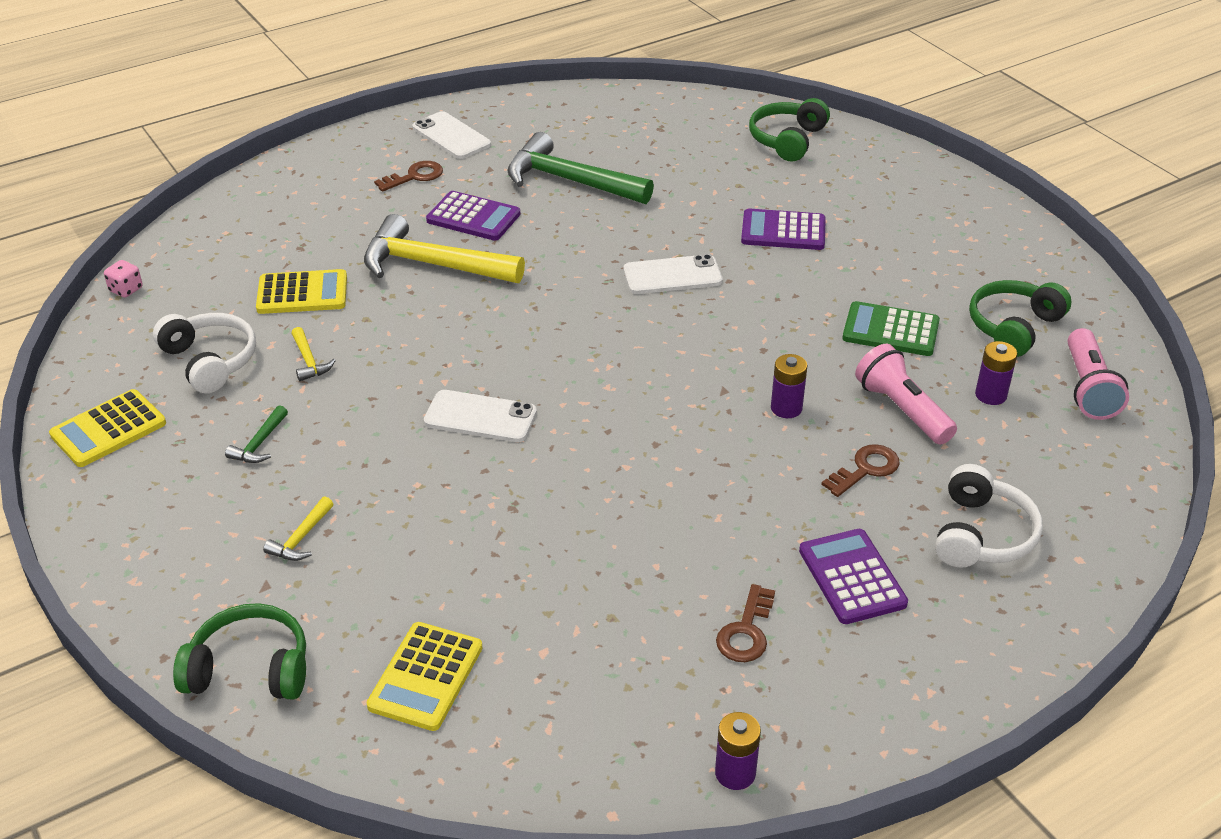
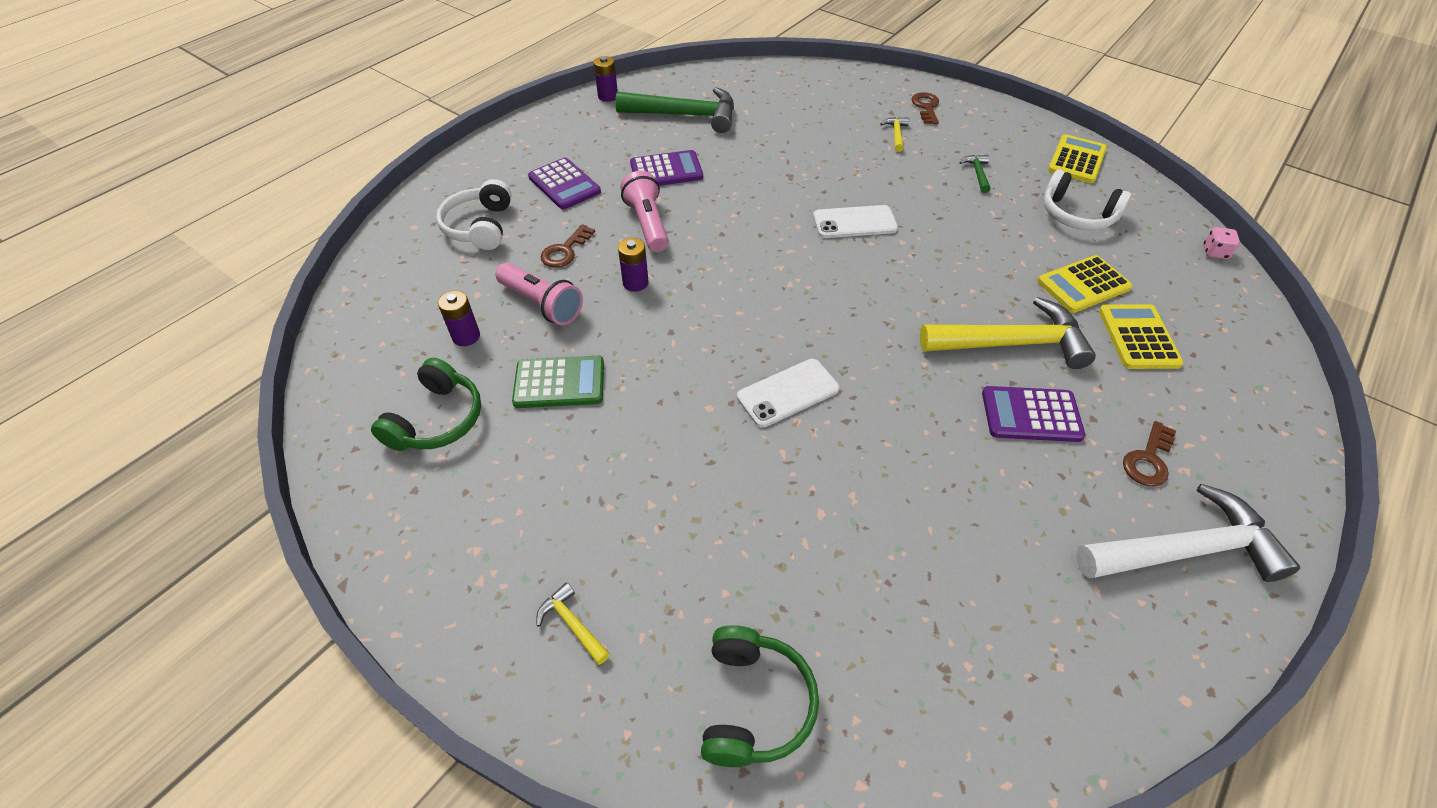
camera: 160 degrees right, 10 degrees up
(250, 669) = (862, 83): green headphones -> none
(309, 361) = (1011, 232): yellow hammer -> yellow hammer (572, 624)
(426, 677) = (776, 97): yellow calculator -> yellow calculator (1138, 337)
(451, 136) = (1185, 551): white phone -> white hammer
(570, 181) = (980, 507): green hammer -> green hammer (685, 115)
(746, 631) = (620, 147): brown key -> brown key (926, 107)
(783, 231) = (699, 493): purple calculator -> purple calculator (666, 170)
(1088, 388) = (376, 365): pink flashlight -> pink flashlight (648, 224)

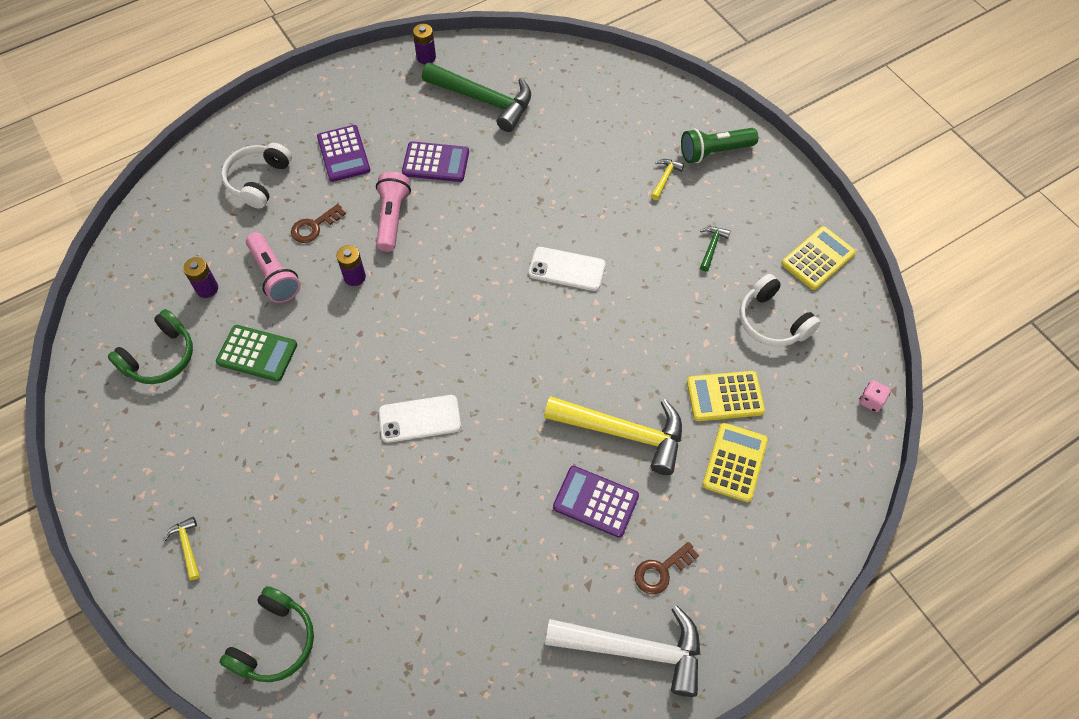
camera: 20 degrees right, 10 degrees up
(926, 107) = (714, 152): brown key -> green flashlight

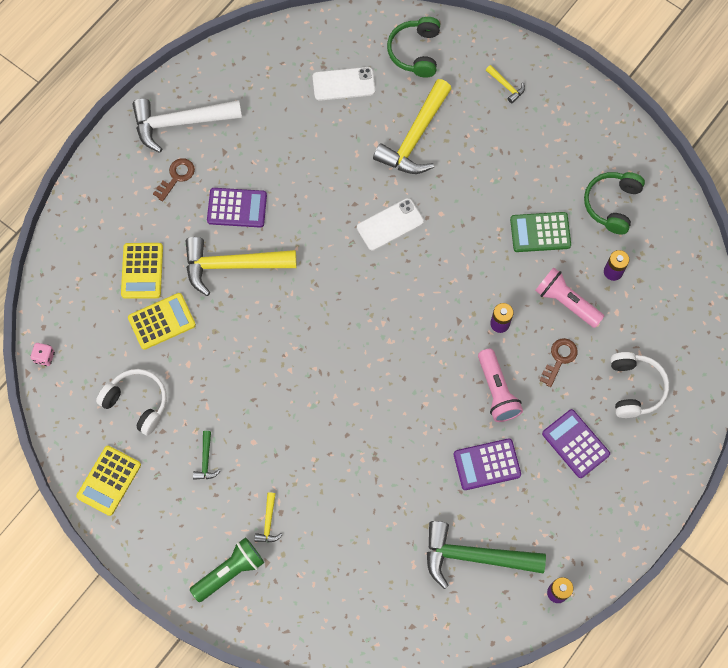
camera: 160 degrees right, 10 degrees up
(337, 517) = (415, 137): none -> yellow hammer
(567, 269) = (325, 393): white phone -> white phone (343, 84)

